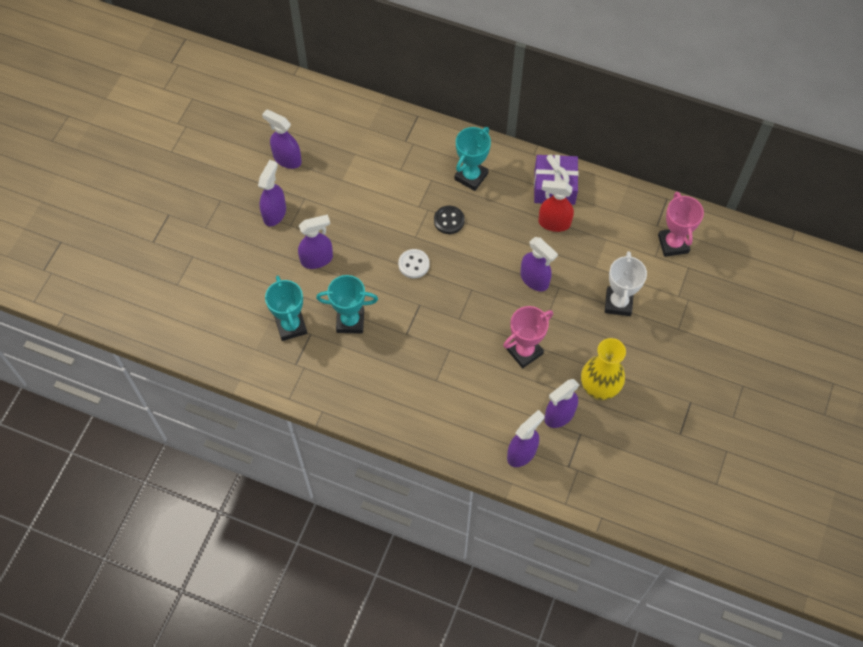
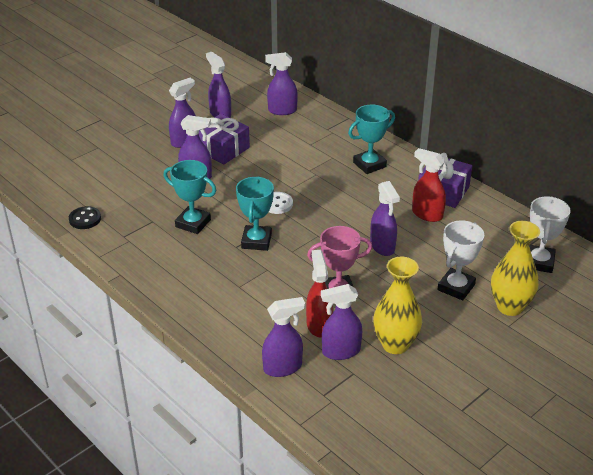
camera: 25 degrees right, 25 degrees down
(291, 326) = (140, 211): turquoise trophy -> turquoise trophy (256, 241)
(319, 210) = (222, 149): none -> purple gift
(346, 130) = (282, 110): none -> purple spray bottle
(449, 220) = (329, 186): black button -> black button (85, 219)
(527, 395) = (318, 325): none -> red spray bottle
(670, 307) = (509, 307): none -> yellow vase
(673, 244) = (539, 262): pink trophy -> white trophy

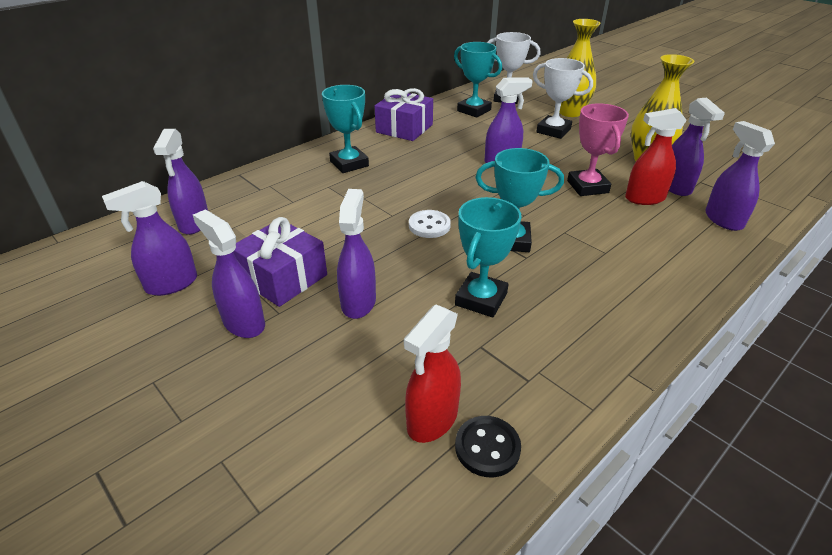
camera: 90 degrees left, 0 degrees up
(427, 214) = (444, 138): red spray bottle -> red spray bottle (432, 420)
(497, 236) = (474, 110): none -> turquoise trophy

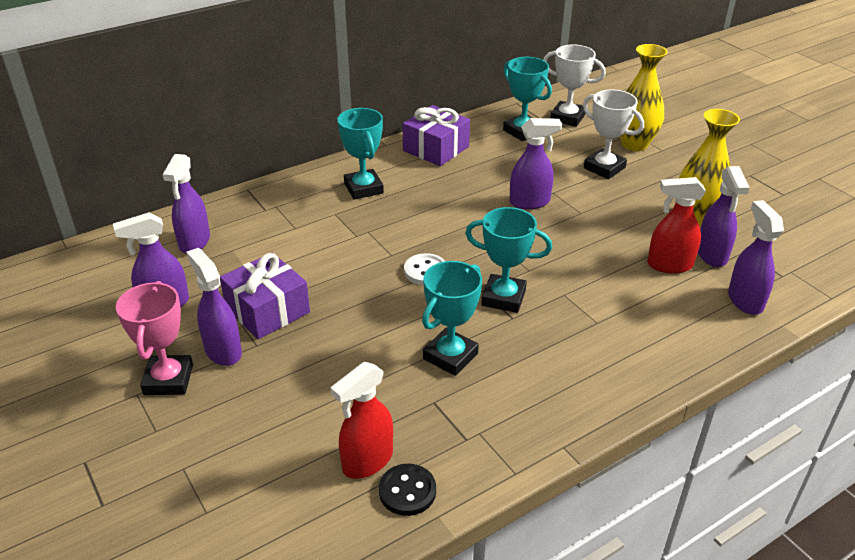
camera: 10 degrees right, 0 degrees up
(358, 302) = (332, 344): purple spray bottle -> none
(587, 187) = (612, 244): pink trophy -> pink trophy (168, 380)

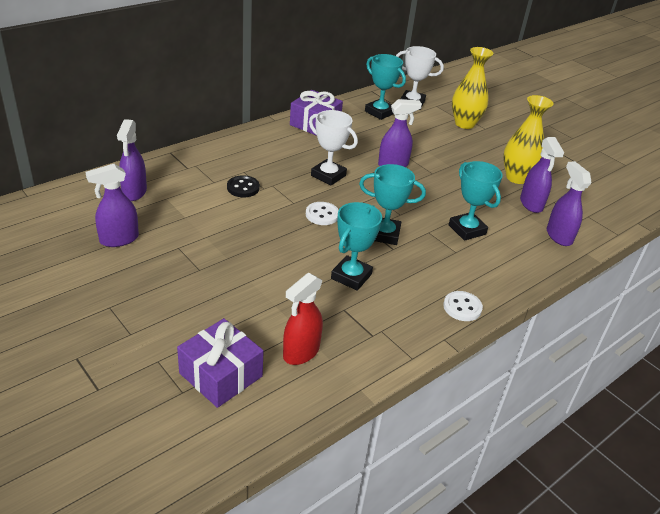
camera: 10 degrees left, 0 degrees up
(168, 380) = (133, 296): pink trophy -> none
(223, 351) = (173, 274): purple spray bottle -> none
(267, 310) = (203, 243): purple gift -> purple gift (221, 375)
(363, 188) = (263, 153): turquoise trophy -> turquoise trophy (467, 230)
(407, 491) = (335, 373): black button -> black button (243, 188)
(594, 401) = (462, 307): none -> white button
(604, 168) = (445, 140): white trophy -> white trophy (328, 175)
(669, 265) = (502, 211): red spray bottle -> none

